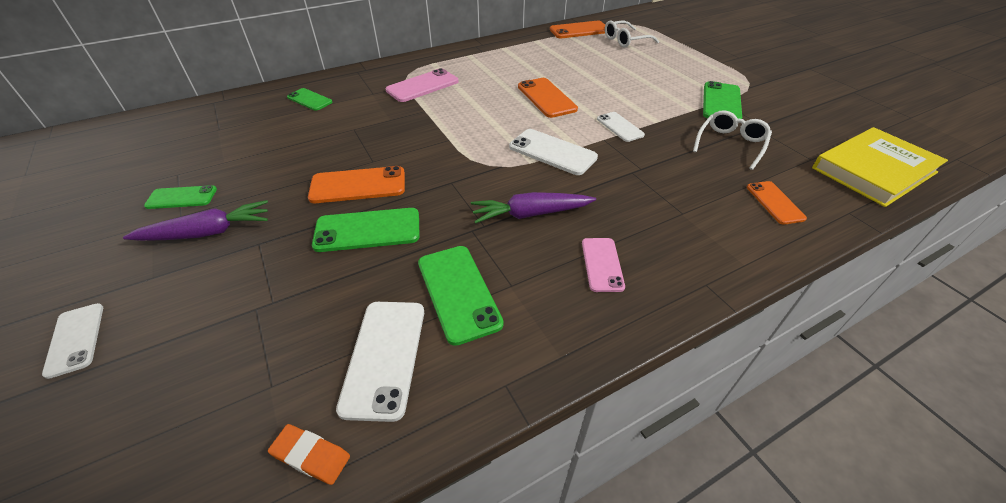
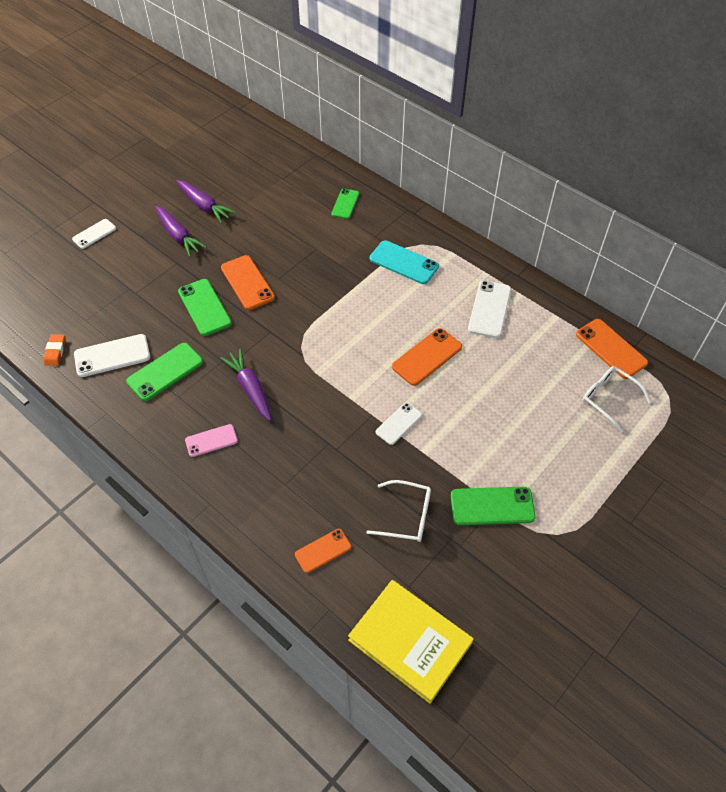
camera: 70 degrees right, 10 degrees up
(181, 197) = (204, 206): green phone -> purple carrot
(422, 86) = (404, 262): pink phone -> turquoise phone
(552, 152) = (335, 383): white phone -> white phone (489, 309)

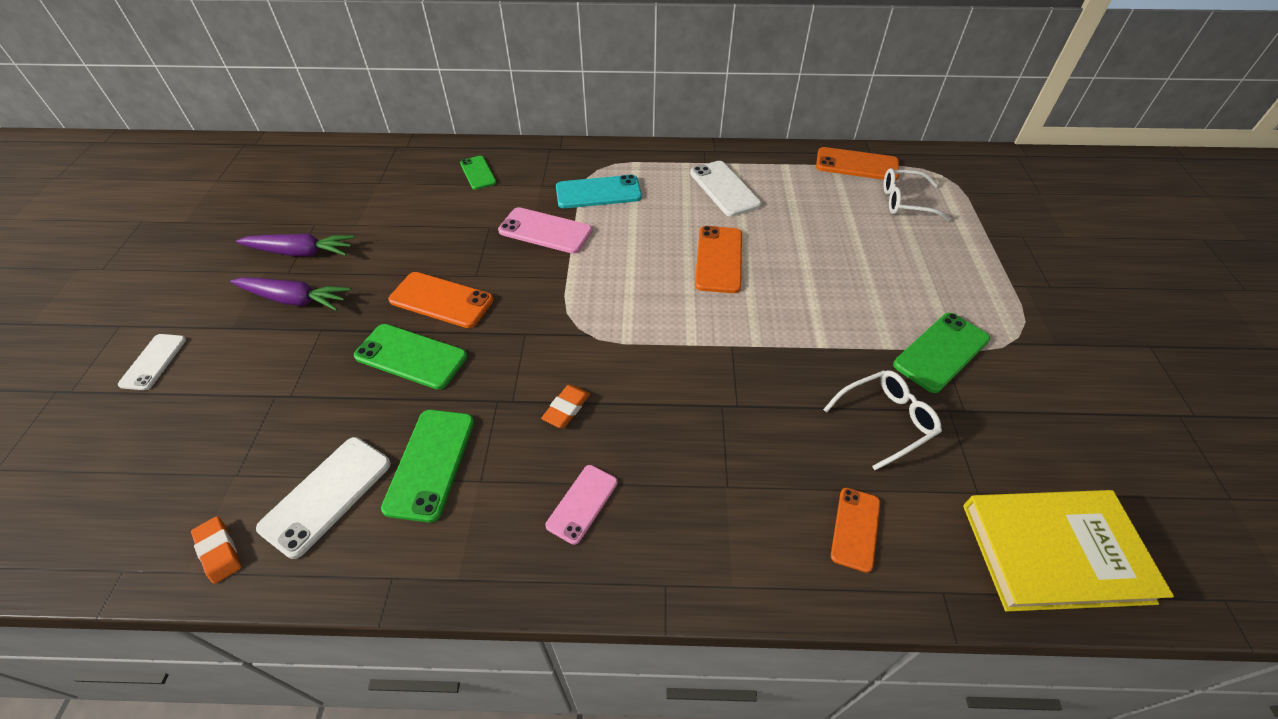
camera: 40 degrees left, 5 degrees down
(250, 388) = (566, 408): purple carrot -> orange eraser
(344, 271) = (545, 231): none -> pink phone
(398, 423) = (767, 336): white phone -> none

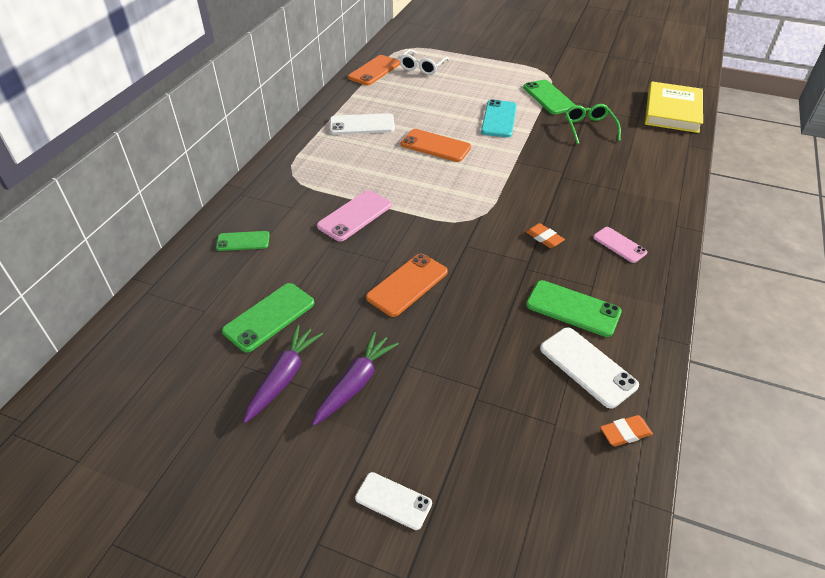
camera: 70 degrees left, 5 degrees down
(411, 356) = (465, 309): green phone -> green phone (269, 317)
(598, 192) = (324, 180): turquoise phone -> turquoise phone (499, 119)
(855, 529) = (652, 157): orange phone -> none
(885, 421) = (589, 128): white glasses -> green glasses

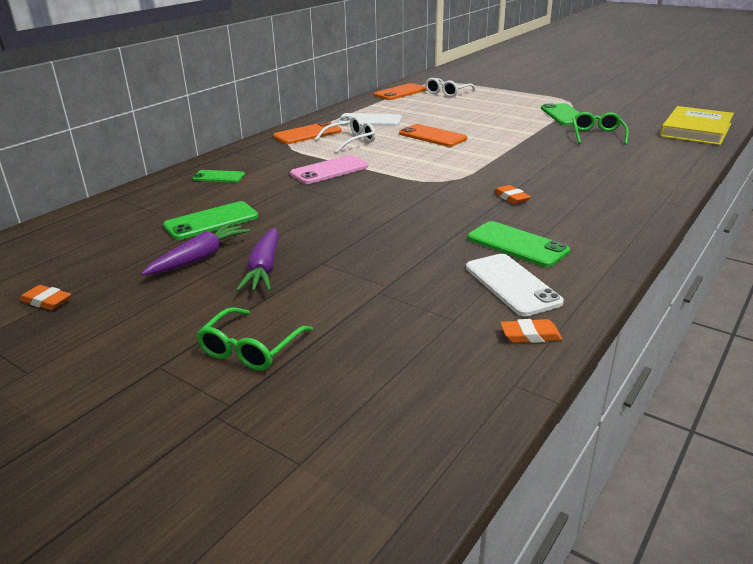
camera: 15 degrees right, 15 degrees down
(156, 472) = (46, 301): none -> orange eraser
(355, 383) = (264, 269): purple carrot -> purple carrot turned 135 degrees clockwise
(356, 163) = (350, 141): none -> white glasses
(393, 500) = (251, 348): white phone -> green glasses
(407, 285) = (353, 214): orange phone -> orange phone (307, 134)
(499, 119) = (505, 125): turquoise phone -> none
(619, 245) = (592, 208): pink phone -> none

